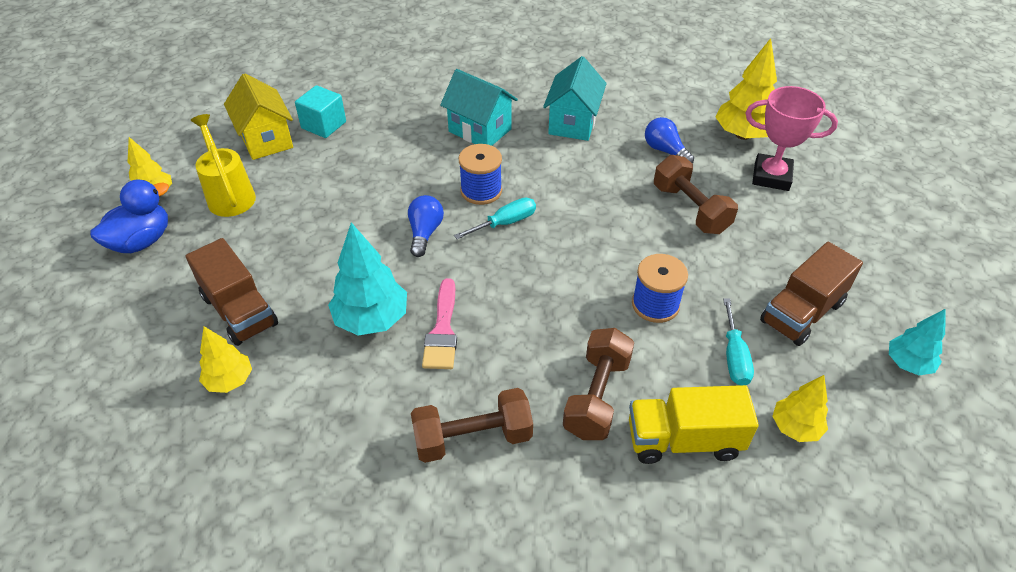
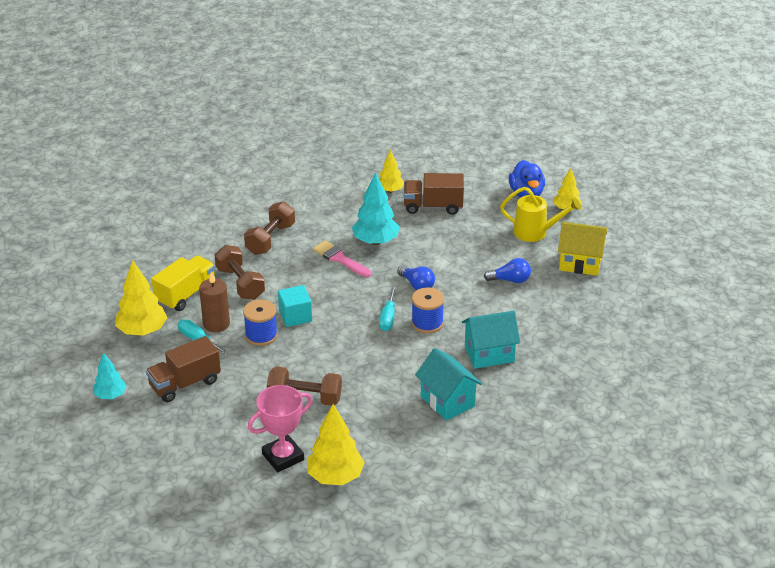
camera: 130 degrees right, 10 degrees down
(323, 125) = (572, 291): turquoise cube -> turquoise cube (295, 316)
(665, 151) = (367, 425): blue light bulb -> blue light bulb (510, 280)
(690, 361) = (216, 324): none -> brown candle
(795, 427) = (142, 331): yellow tree -> yellow tree, size x1.63
(802, 312) = (185, 384): brown truck -> brown truck turned 120 degrees counterclockwise

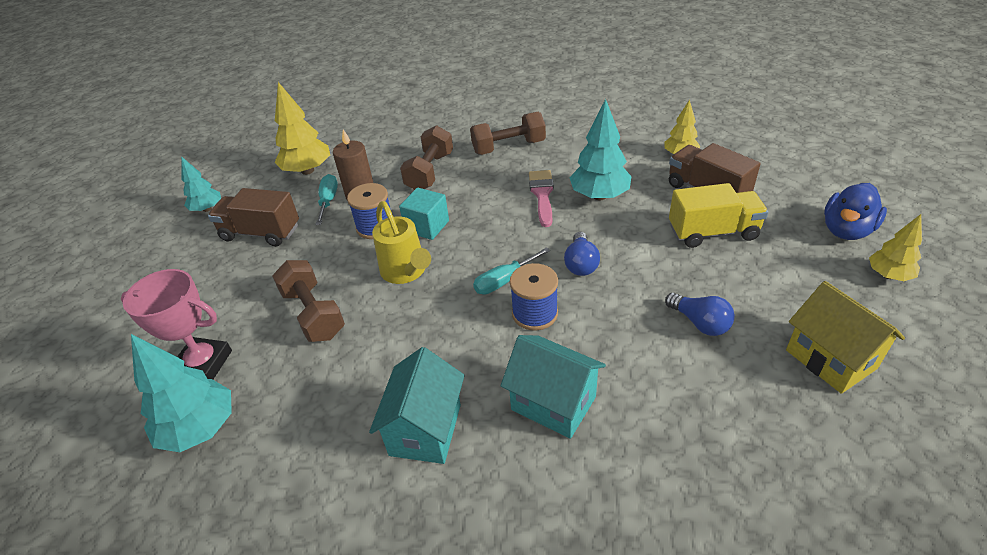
camera: 50 degrees right, 5 degrees up
(186, 294) = (379, 159): yellow truck -> yellow truck (713, 232)
(335, 477) = (200, 429): yellow tree -> turquoise tree
(535, 232) = (806, 282): yellow watering can -> yellow watering can (406, 272)

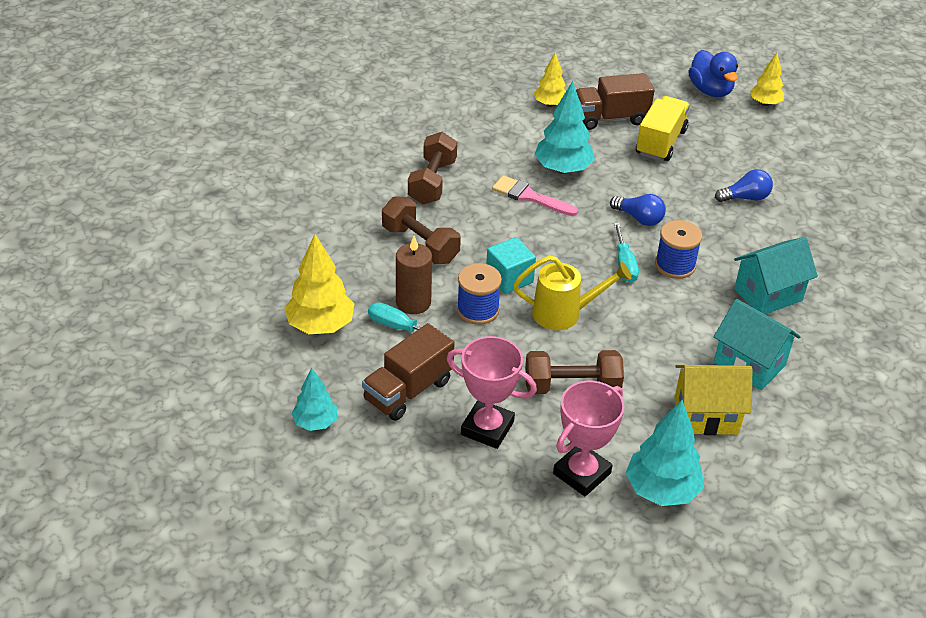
camera: 65 degrees left, 0 degrees up
(237, 287) = (487, 428): none -> pink trophy
(830, 359) = (814, 167): yellow house -> yellow house (706, 416)

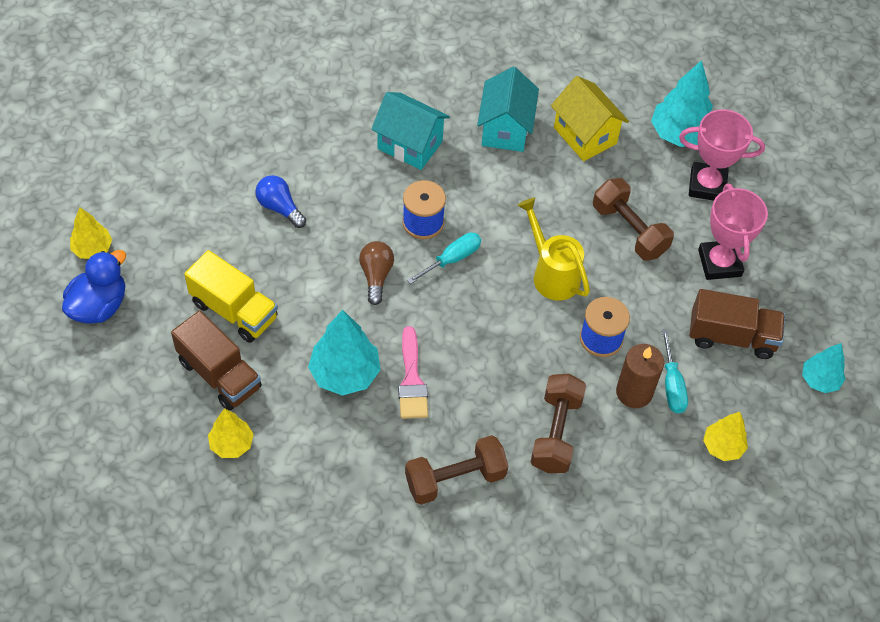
camera: 125 degrees left, 15 degrees up
(320, 326) = (722, 446): yellow tree -> yellow tree, size x0.61
(509, 278) = (542, 336): turquoise cube -> none
(639, 218) = (376, 276): blue light bulb -> brown light bulb
(660, 142) = (234, 310): yellow truck -> yellow truck turned 135 degrees counterclockwise

